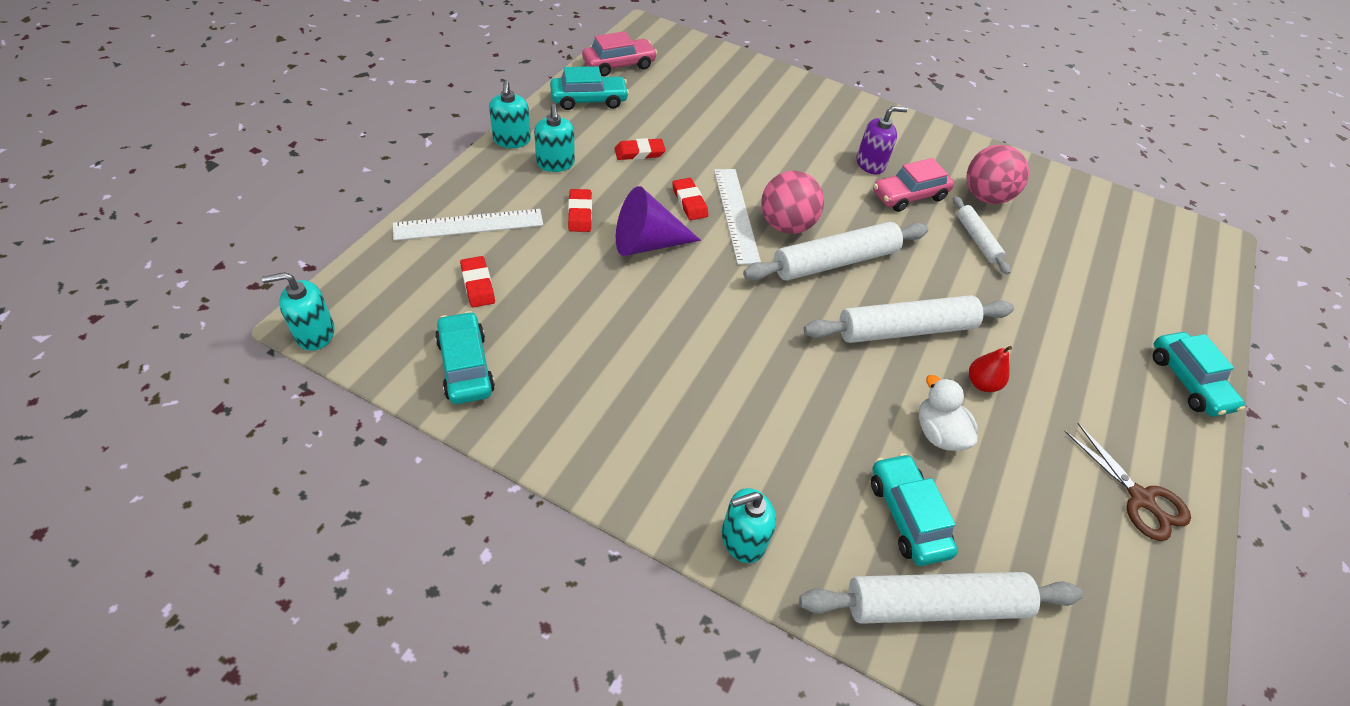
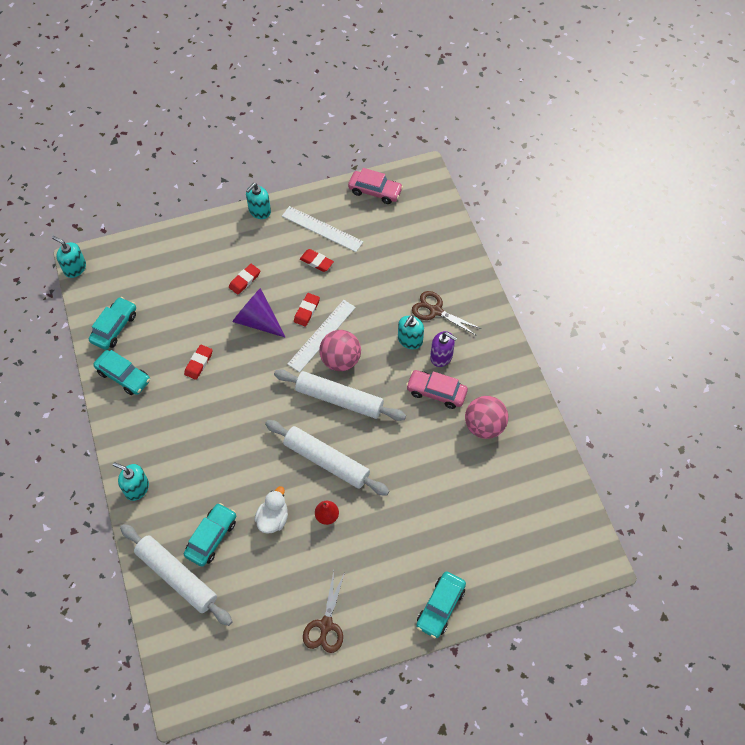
camera: 50 degrees right, 10 degrees up
(469, 224) = (187, 252): white ruler -> white ruler (322, 229)
(478, 284) = (159, 289): red eraser -> red eraser (198, 363)
(555, 163) = (265, 241): turquoise soap dispenser -> turquoise soap dispenser (410, 340)
(589, 100) = (329, 208): turquoise car -> turquoise car (123, 376)
(812, 130) = (435, 311): none -> brown scissors
(977, 239) = (438, 446): white rolling pin -> none

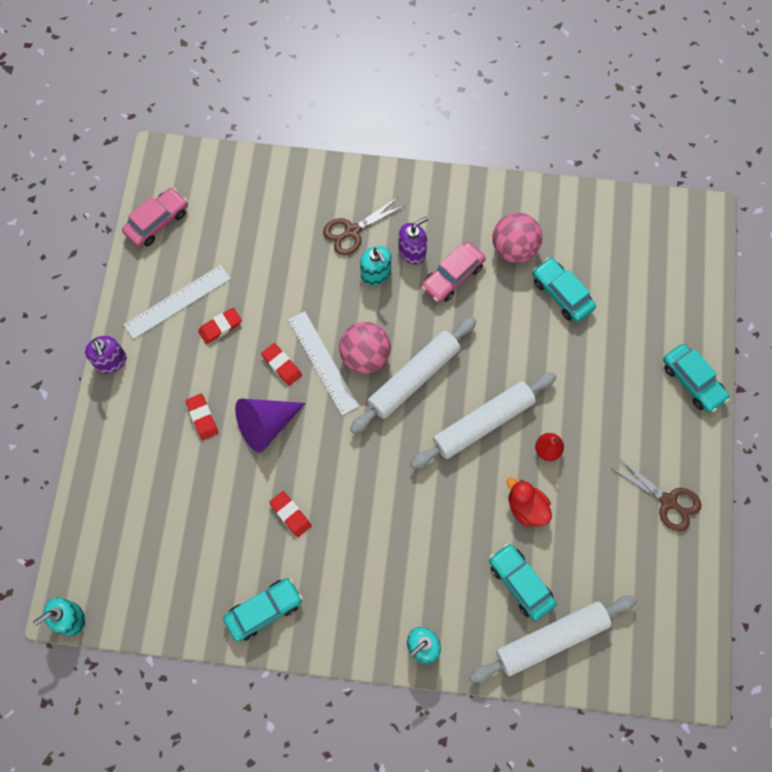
camera: 65 degrees left, 10 degrees up
(114, 327) = (188, 597): turquoise car -> turquoise car (561, 294)
(259, 211) = (111, 361): turquoise soap dispenser -> purple soap dispenser
(273, 518) = (526, 507): white duck -> red duck

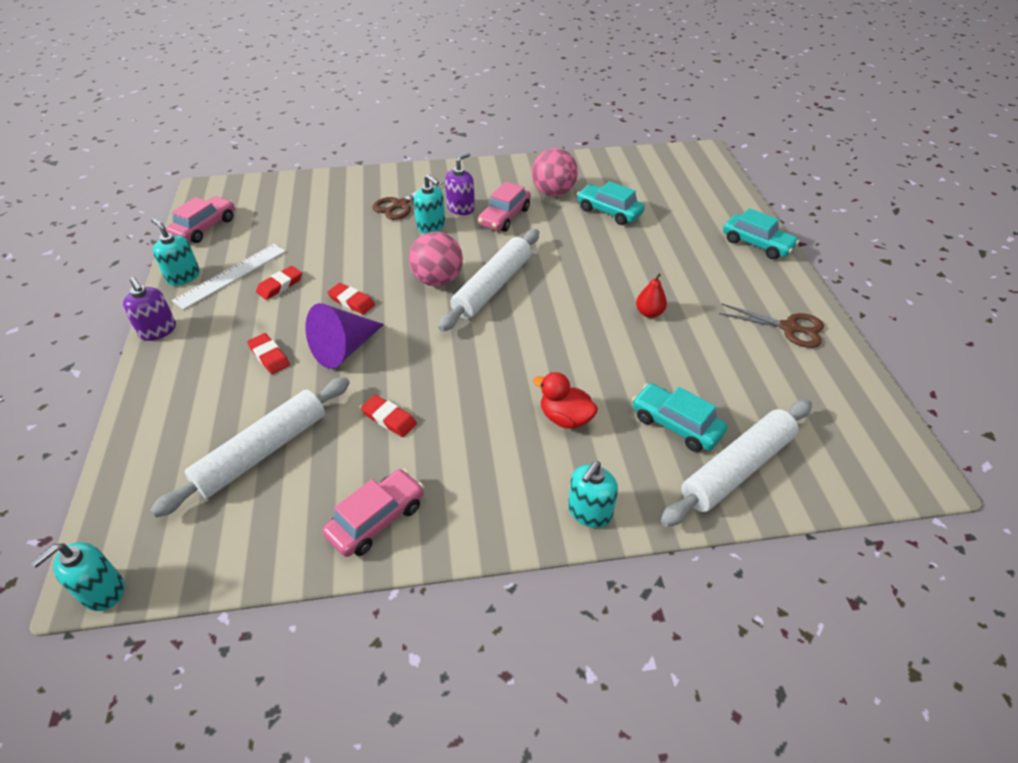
camera: 15 degrees left, 25 degrees down
(134, 292) = (183, 276): none -> turquoise soap dispenser
(264, 610) = (377, 519): turquoise car -> pink car
(323, 362) = (395, 292): white ruler -> none
(483, 423) = (576, 306): white rolling pin -> white rolling pin (263, 452)
(526, 507) = (650, 360): red duck -> red duck (565, 418)

